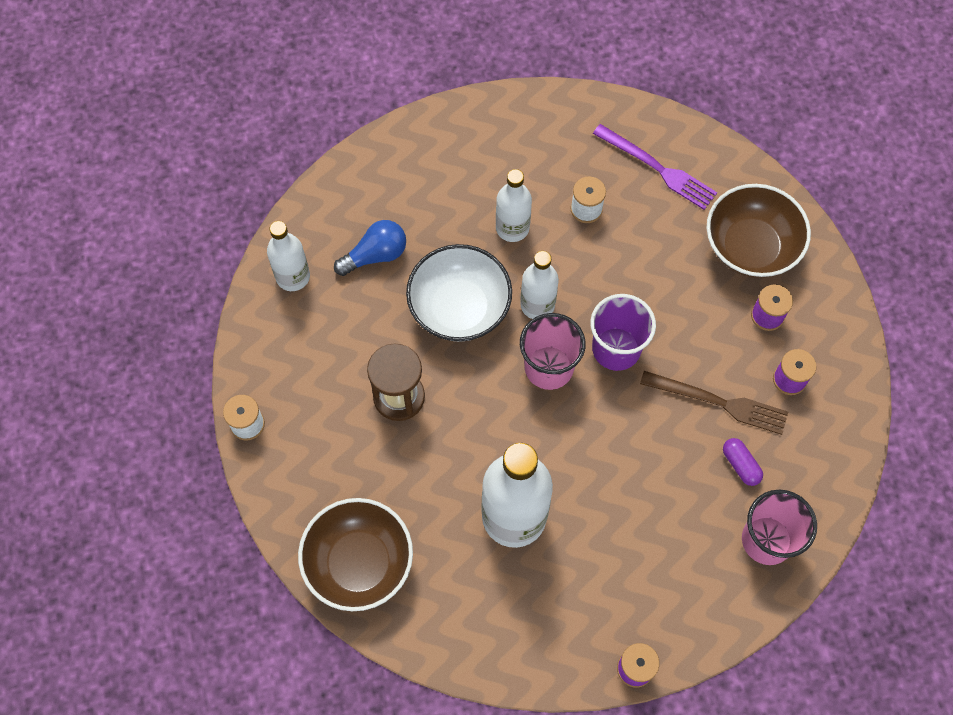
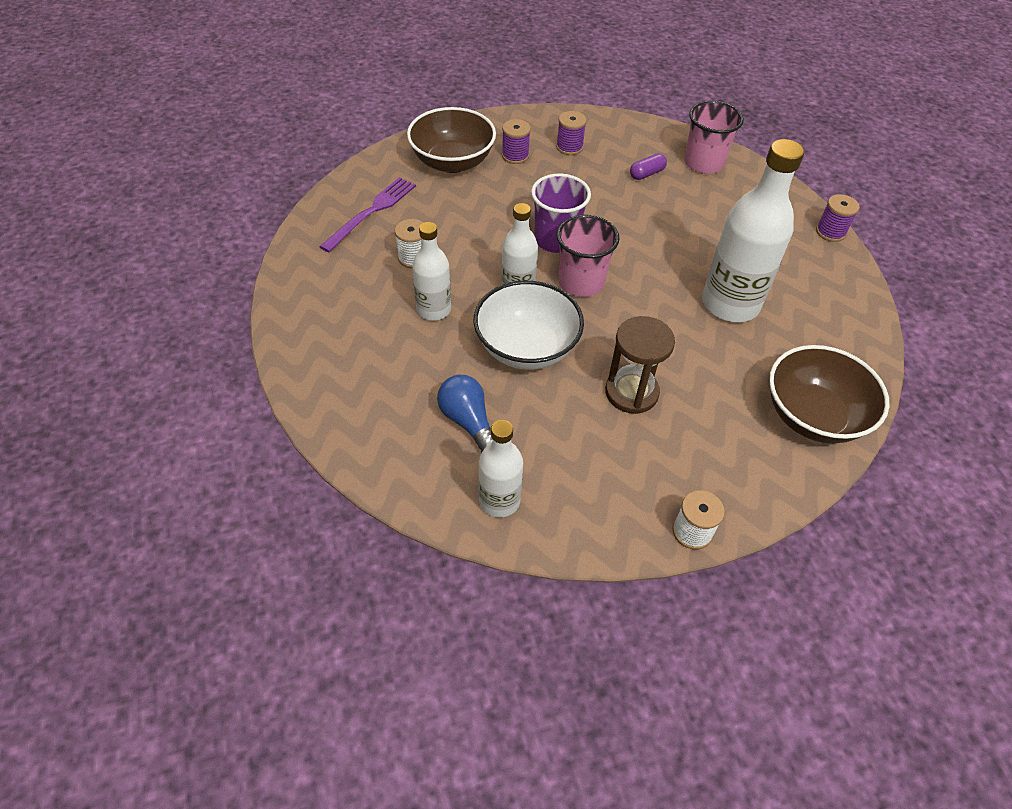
camera: 95 degrees left, 15 degrees down
(719, 402) = (596, 183): brown fork -> none

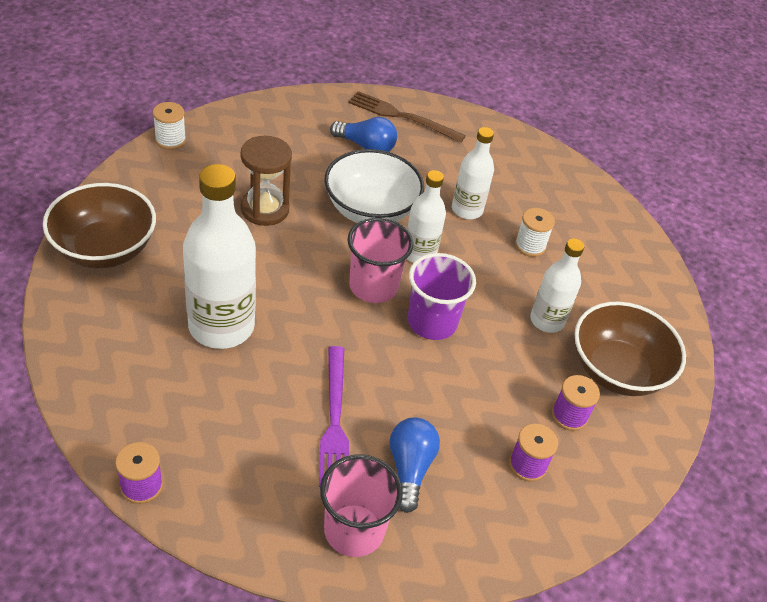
camera: 140 degrees right, 5 degrees down
(371, 212) = (613, 273): purple fork -> purple fork (334, 420)
(389, 444) = (402, 117): none -> brown fork
(499, 500) = (306, 113): white bottle -> white bottle (547, 320)
(646, 174) = (410, 468): purple capsule -> blue light bulb

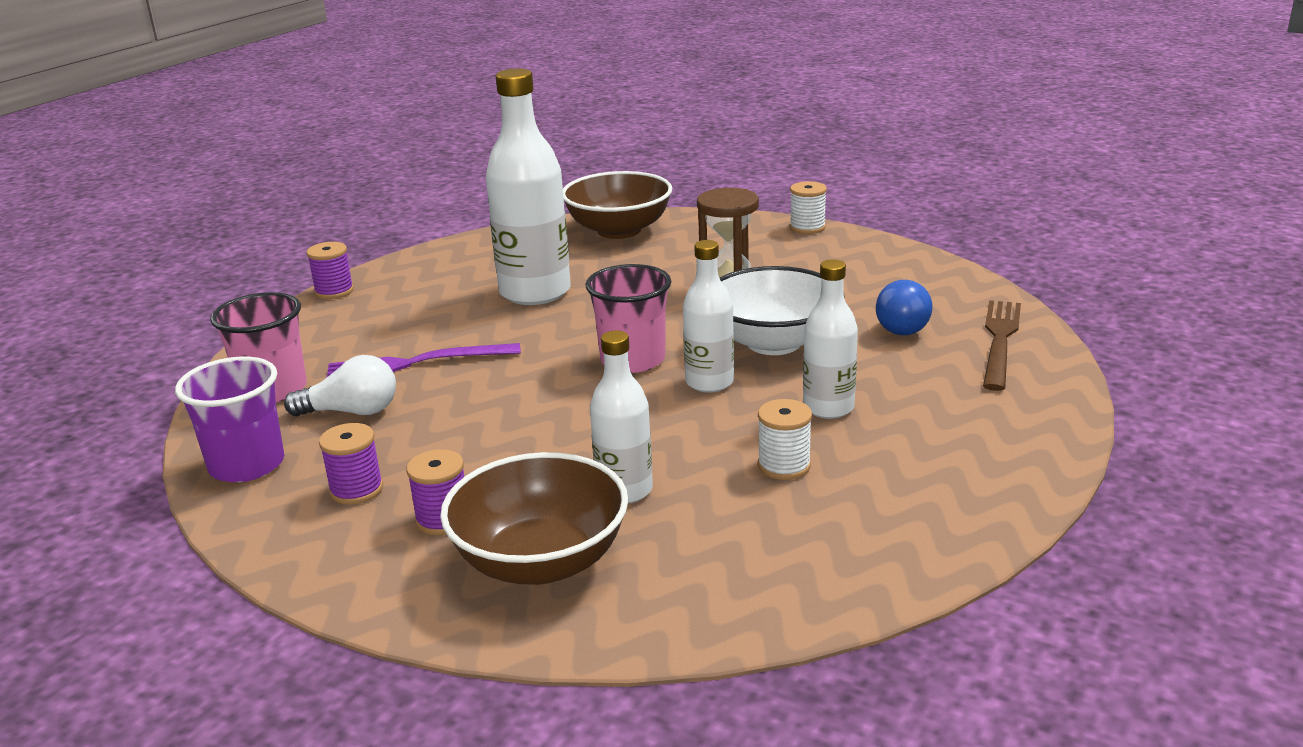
camera: 90 degrees right, 20 degrees down
(410, 468) = (351, 412): blue light bulb -> white light bulb
(432, 322) = (586, 403): purple cup -> purple cup (247, 465)

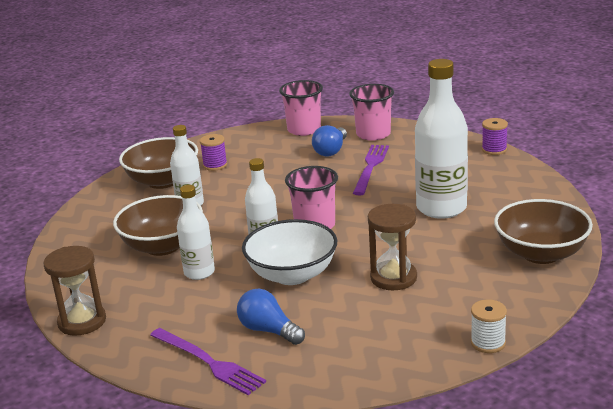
camera: 115 degrees right, 0 degrees up
(247, 465) = (304, 130): purple cup -> pink cup
(351, 412) = (331, 150): white light bulb -> blue light bulb
(356, 490) = (258, 150): purple spool -> none
(784, 466) = (163, 246): white spool -> brown bowl
(1000, 340) = (208, 362): brown fork -> purple fork
(1039, 457) = (82, 321): none -> brown hourglass

